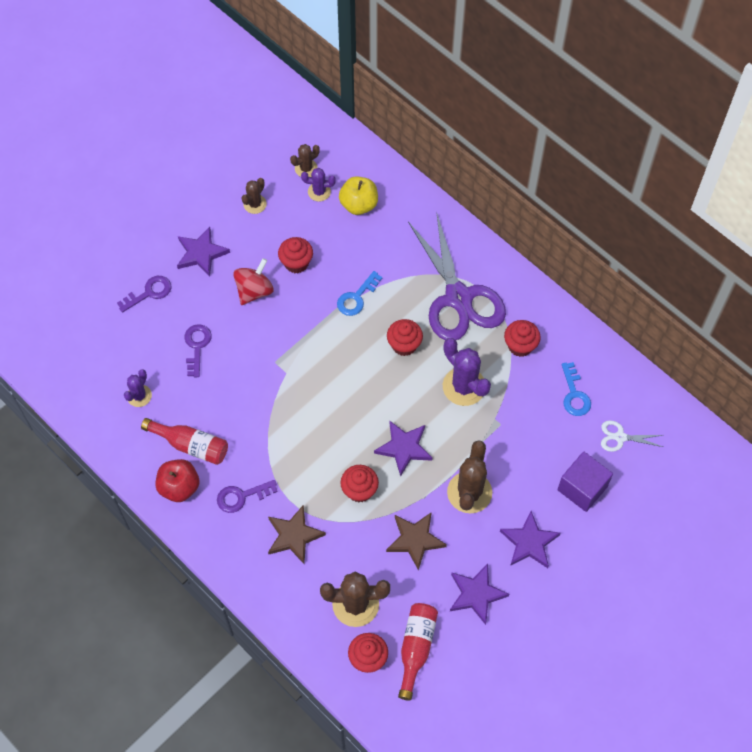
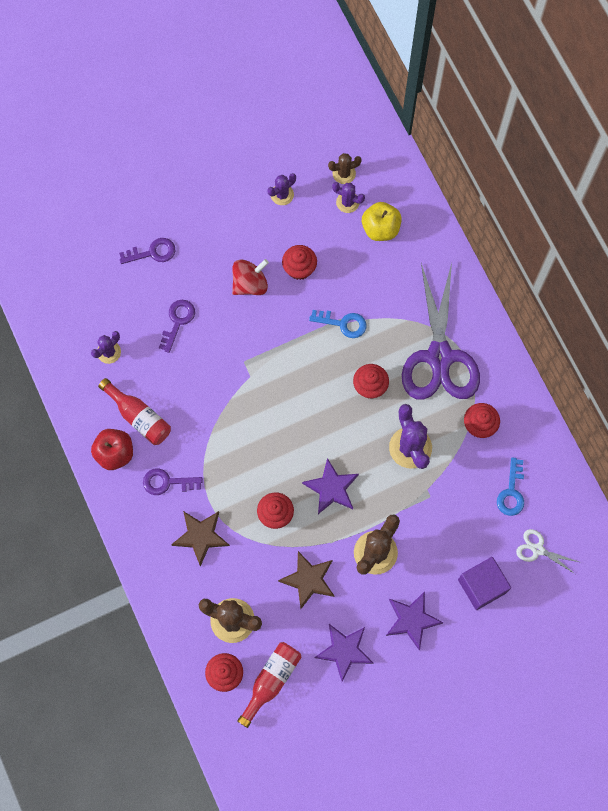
camera: 20 degrees right, 10 degrees up
(201, 253) = (214, 229): purple star -> none
(255, 204) = (282, 195): brown cactus -> purple cactus
(356, 298) = (343, 323): blue key -> blue key turned 135 degrees counterclockwise

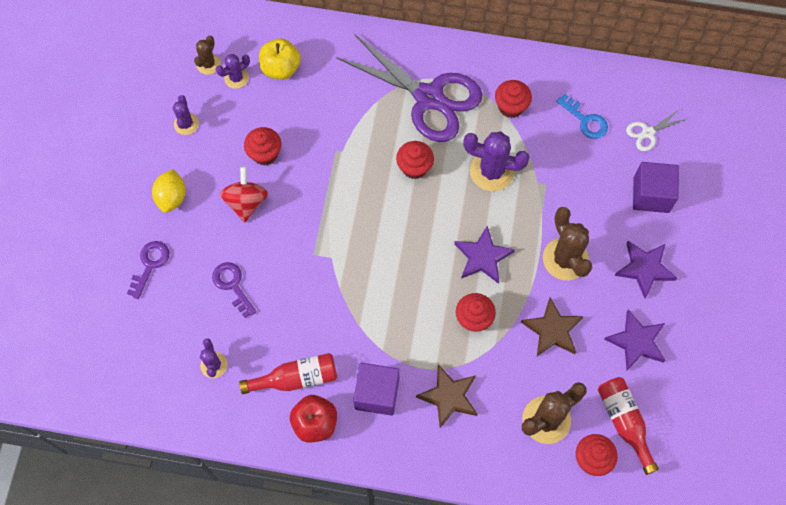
camera: 55 degrees left, 5 degrees down
(167, 482) = (377, 393): purple key -> purple cube
(215, 228) = (172, 197): none -> yellow lemon
(343, 323) = (342, 152): blue key -> none

